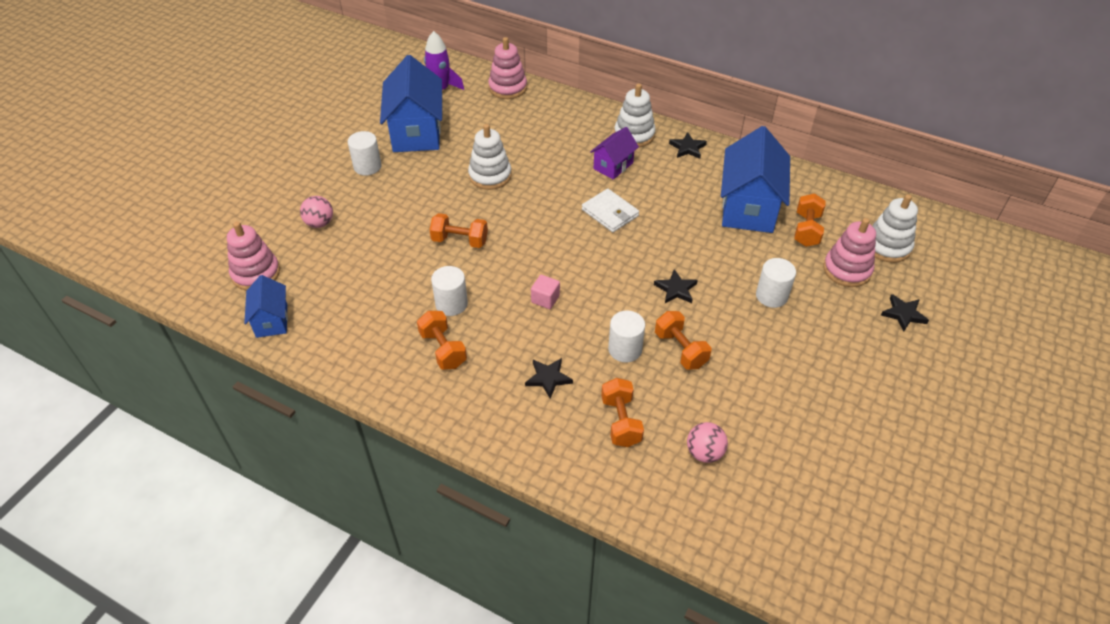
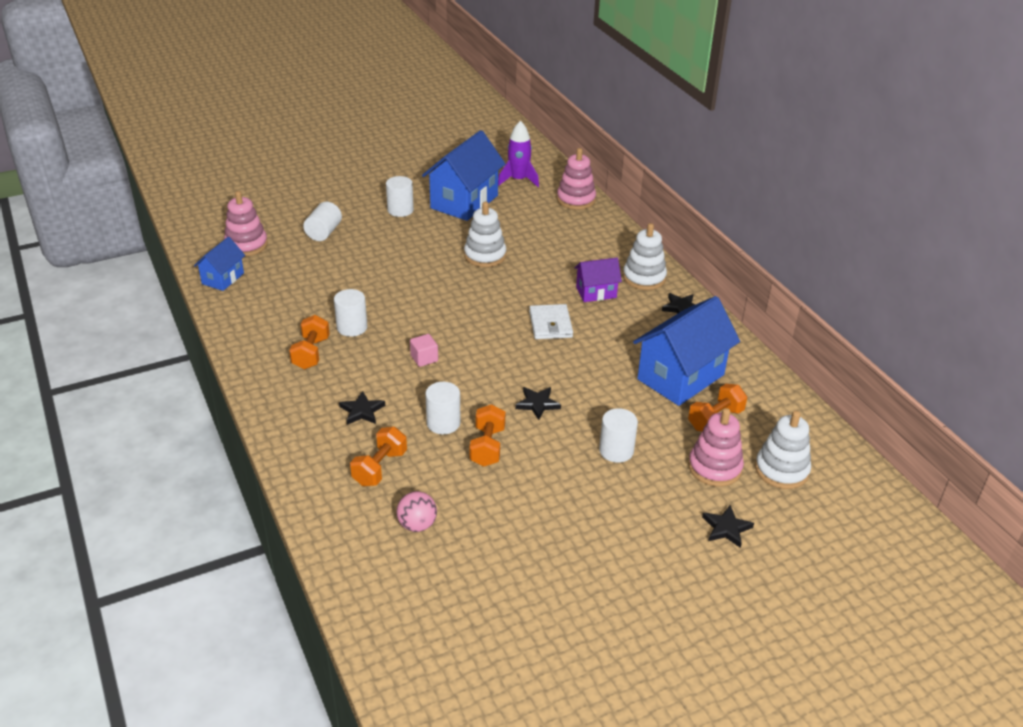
camera: 35 degrees right, 10 degrees down
(319, 223) = (324, 232): pink ball -> white cylinder
(460, 241) = (408, 289): orange dumbbell -> none

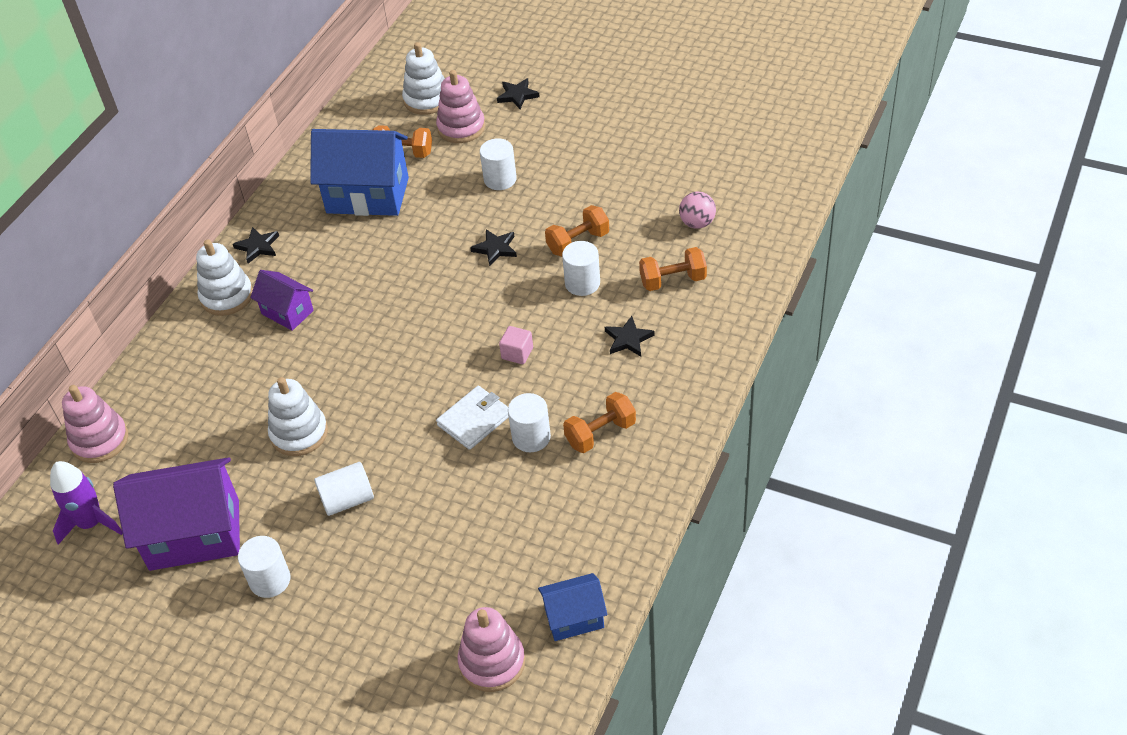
camera: 125 degrees left, 10 degrees up
(324, 232) = (391, 611): white cylinder -> white cylinder (347, 500)
(464, 202) = (194, 534): blue house -> purple house
(550, 324) = (374, 309): white wallet -> white wallet (474, 420)

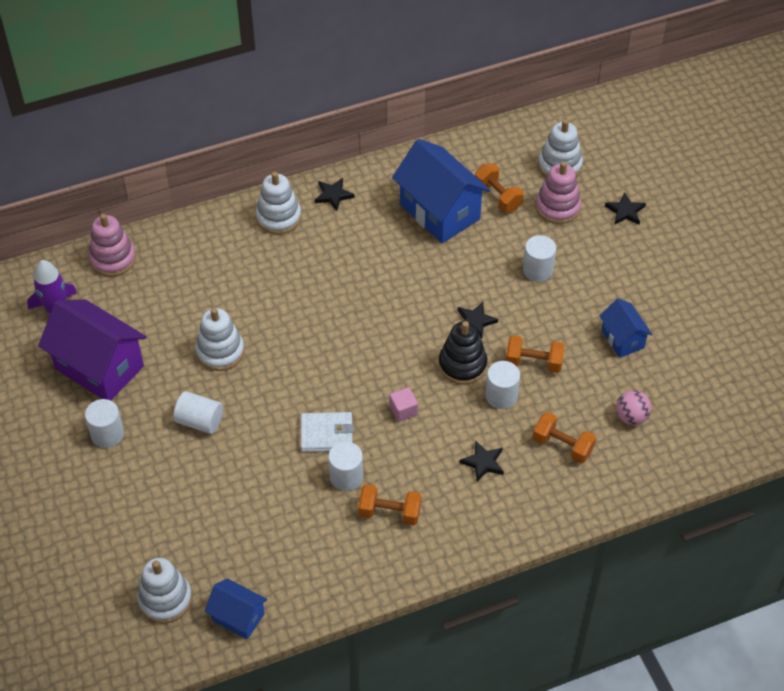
camera: 40 degrees right, 5 degrees up
(287, 312) = (301, 259): purple house -> none
(492, 662) = (165, 599): pink stacking toy -> white stacking toy
(524, 285) = (462, 365): none -> black stacking toy
(624, 178) = (622, 339): none -> blue house

